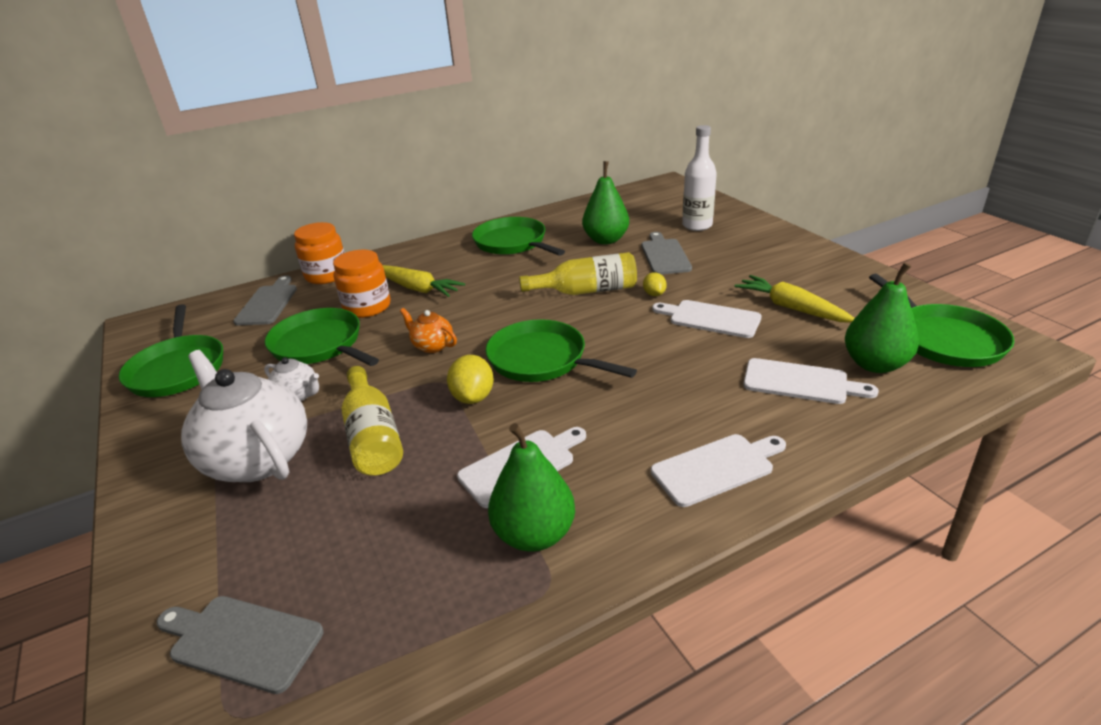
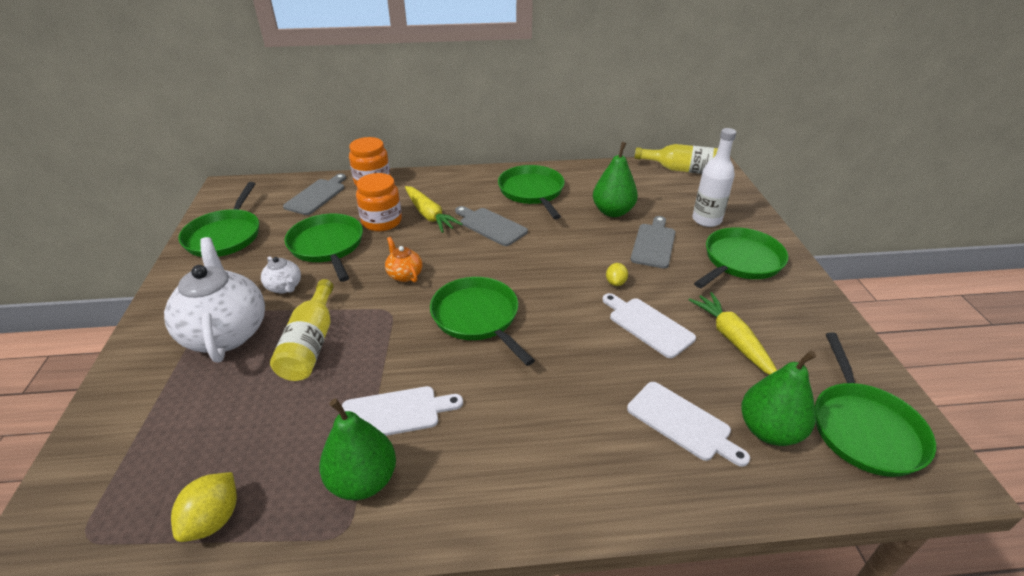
camera: 20 degrees right, 5 degrees up
(241, 641) = (125, 481): grey cutting board -> grey cutting board (490, 226)
(473, 397) = (402, 334): yellow lemon -> yellow lemon (213, 520)
(586, 291) = (560, 260): yellow bottle -> yellow bottle (682, 170)
(716, 468) = (545, 480): white cutting board -> none
(751, 249) = (740, 261): none -> green pan

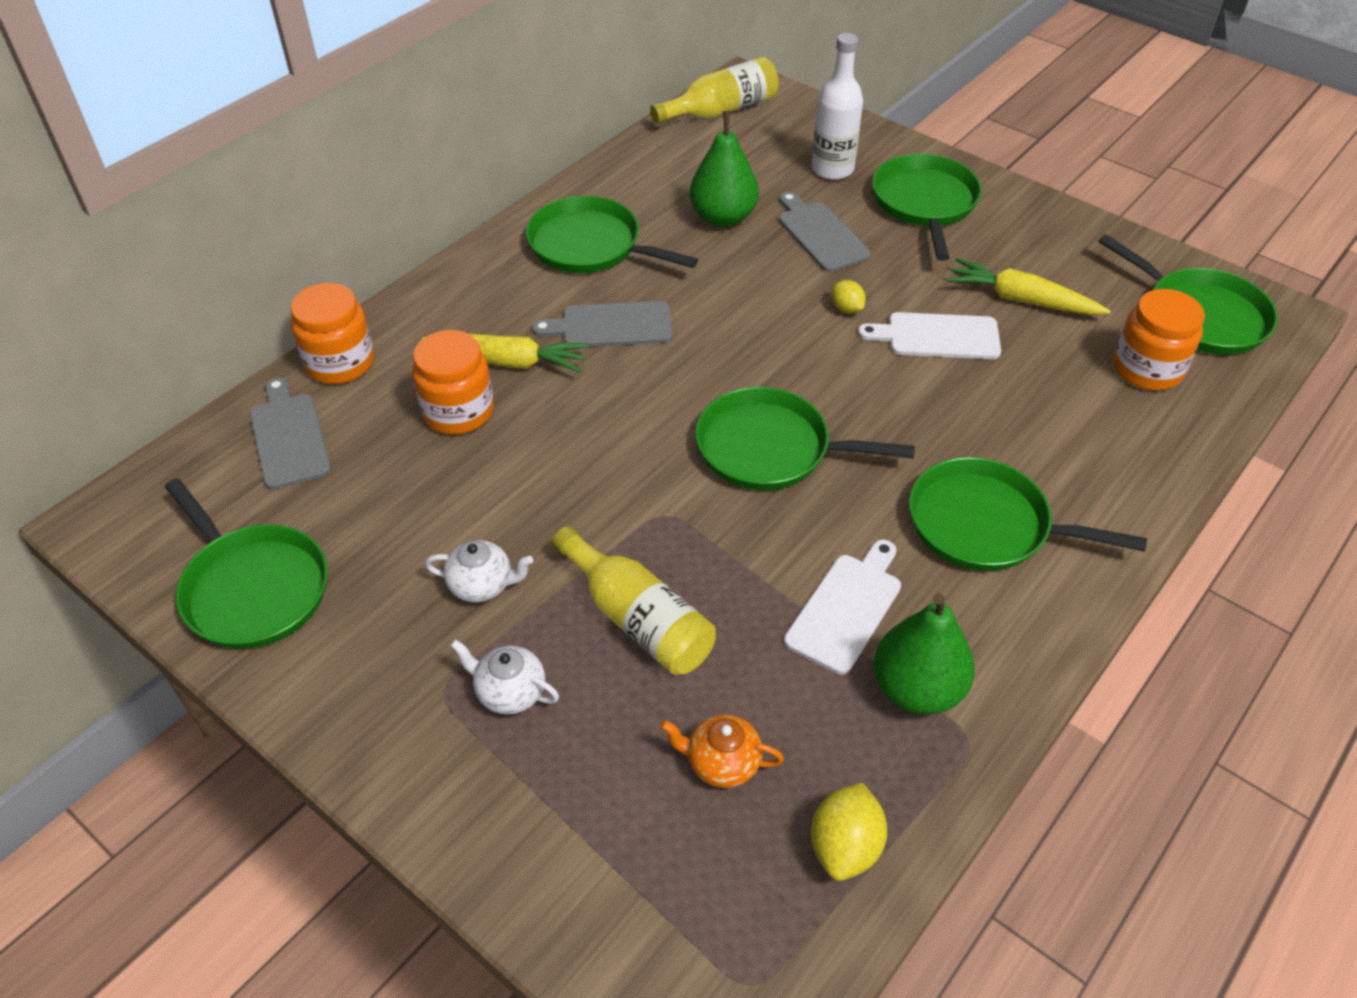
camera: 45 degrees left, 10 degrees up
(213, 520) = (845, 847): yellow lemon -> yellow lemon turned 45 degrees clockwise
(226, 333) = (509, 692): white teapot -> white teapot, size x0.47
(327, 246) = (441, 494): green pan -> green pan (985, 525)
(404, 275) = (608, 459): orange teapot -> orange teapot (721, 763)
(682, 423) = (1083, 413): white cutting board -> none
(769, 430) = (1147, 369): green pear -> orange jar

